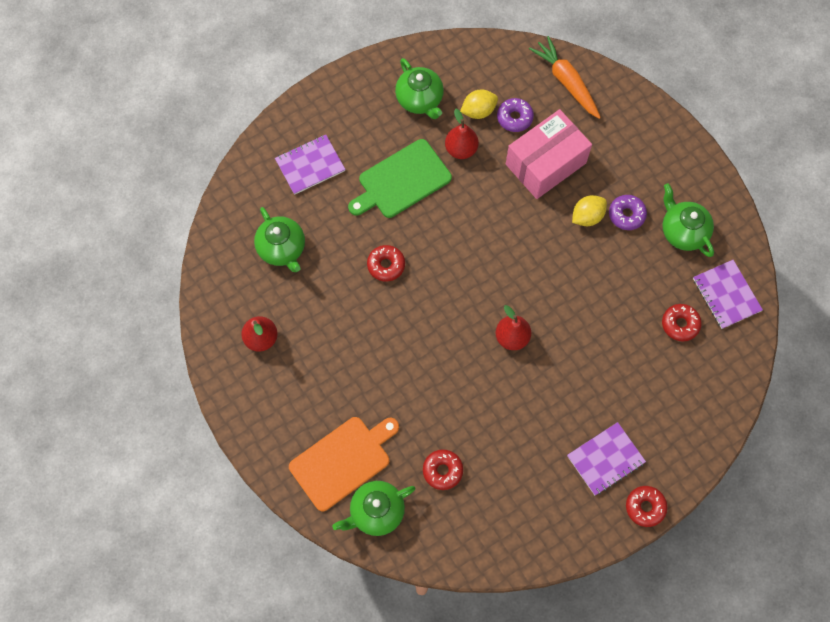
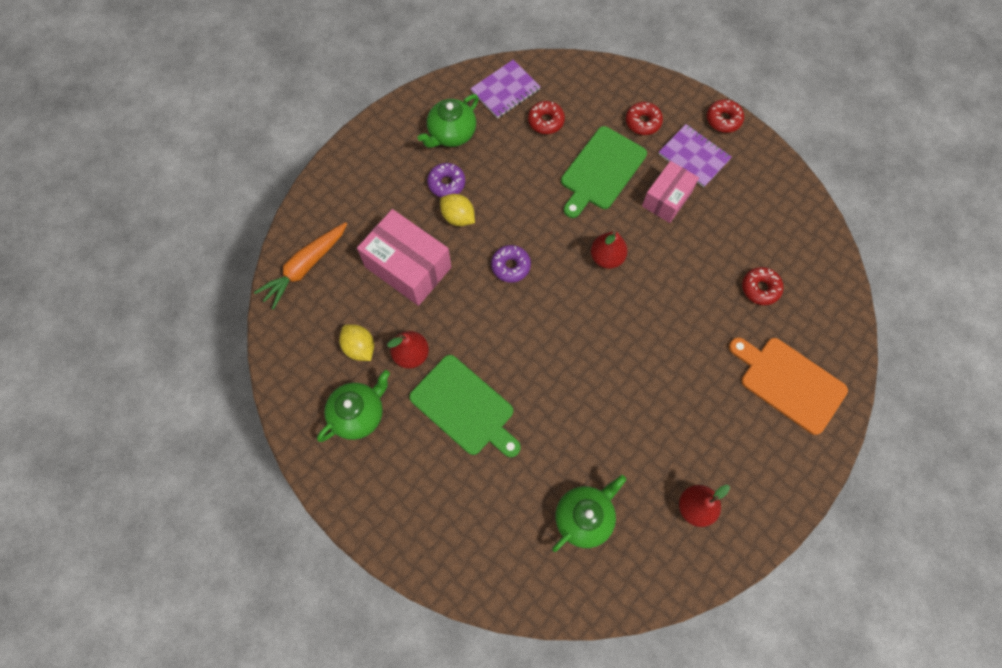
camera: 105 degrees left, 0 degrees up
(310, 165) = (472, 516): purple notebook -> none
(376, 512) = (824, 338): green teapot -> none
(386, 265) = (569, 397): red donut -> red donut (643, 122)
(514, 118) = (360, 309): purple donut -> purple donut (510, 266)
(562, 415) = (667, 199): none -> pink box
(609, 361) = (601, 171): none -> green cutting board

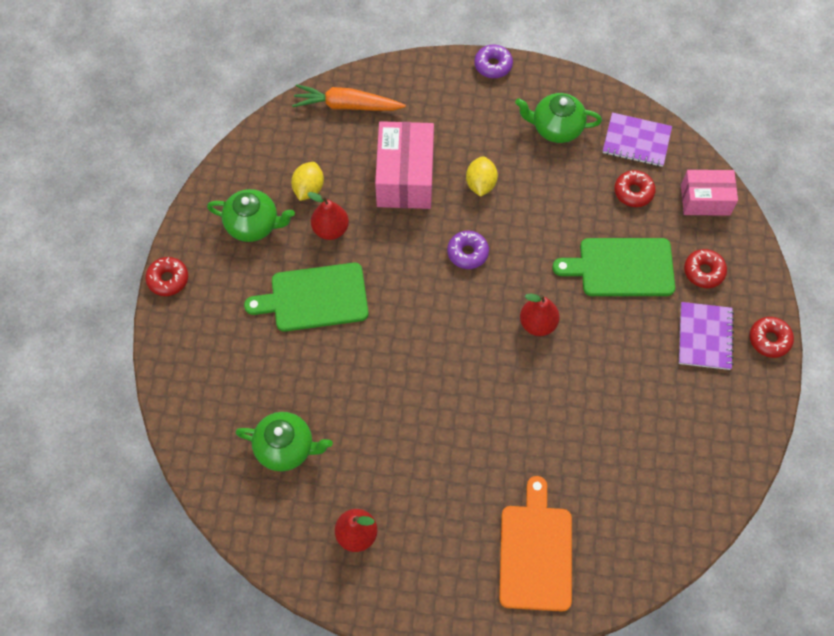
camera: 55 degrees right, 5 degrees down
(446, 183) = (505, 155): purple donut -> purple donut (493, 65)
(465, 407) = (315, 298): green cutting board -> green cutting board turned 75 degrees clockwise
(667, 199) = (639, 339): pink box -> pink box (705, 200)
(760, 288) = (613, 474): red donut -> red donut (168, 279)

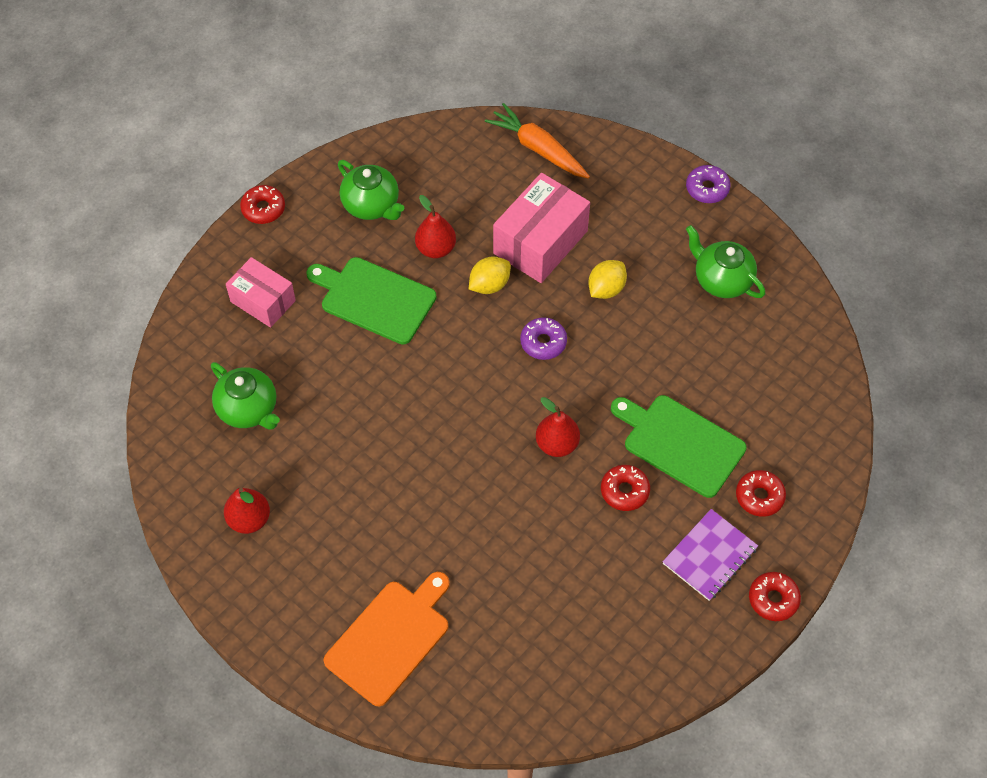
camera: 35 degrees right, 5 degrees down
(308, 189) = (444, 202): yellow lemon -> yellow lemon (489, 285)
(633, 192) = (750, 382): red donut -> red donut (624, 491)
(636, 141) = (793, 337): purple notebook -> none
(705, 200) = (817, 432): pink box -> pink box (263, 301)

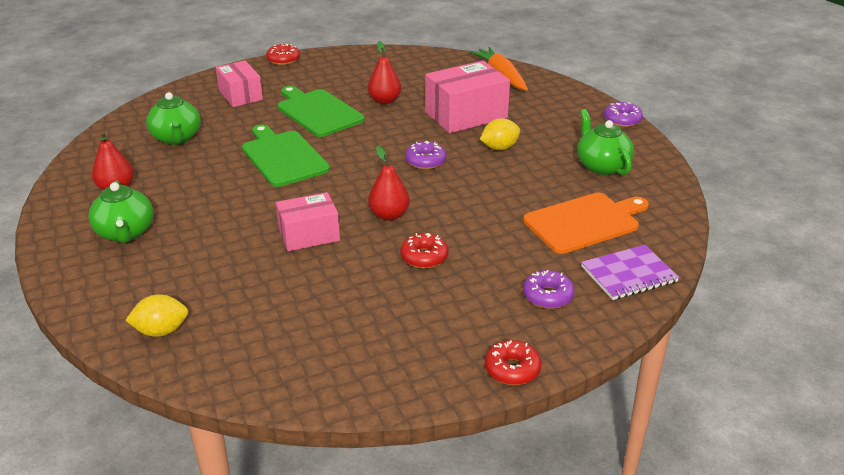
camera: 25 degrees right, 25 degrees down
(371, 205) = (357, 73): green teapot -> green teapot (125, 233)
(390, 639) = (146, 284): orange cutting board -> orange cutting board (584, 222)
(489, 285) = (409, 125): yellow lemon -> yellow lemon (161, 331)
(498, 506) = (309, 235): none -> pink box
(680, 443) = (497, 243): green cutting board -> green cutting board (283, 157)
(710, 556) = (470, 320): purple notebook -> purple notebook (629, 274)
(759, 496) = (547, 296): red donut -> purple donut

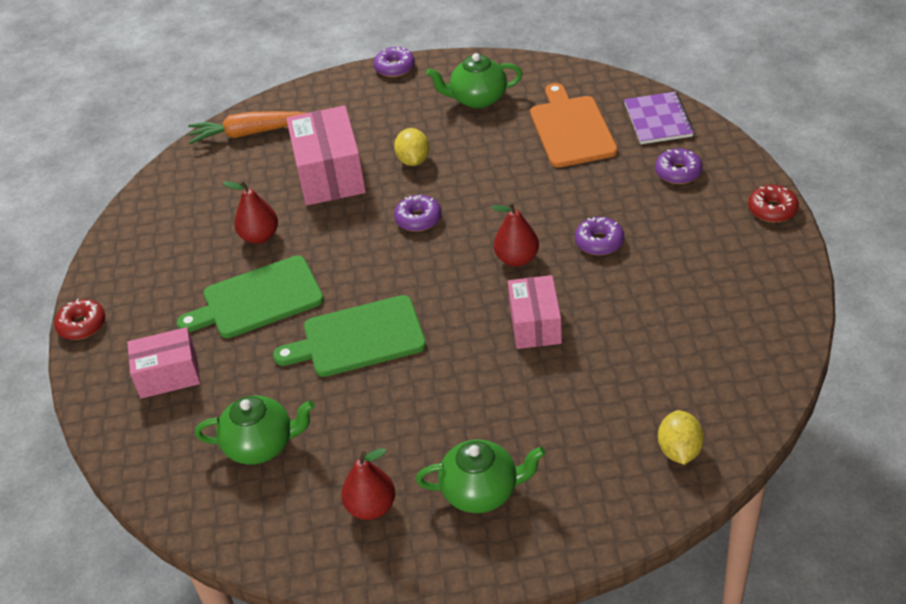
camera: 70 degrees left, 10 degrees up
(424, 257) = (599, 242): red donut -> purple donut

